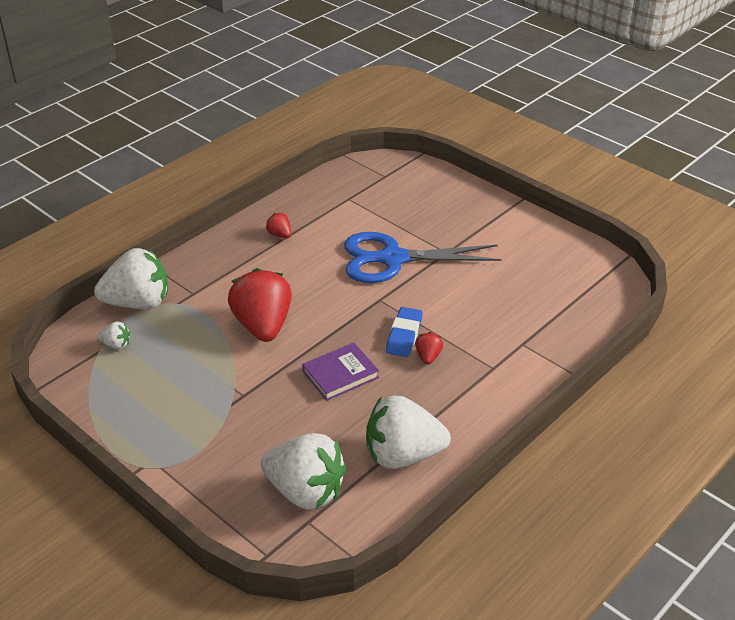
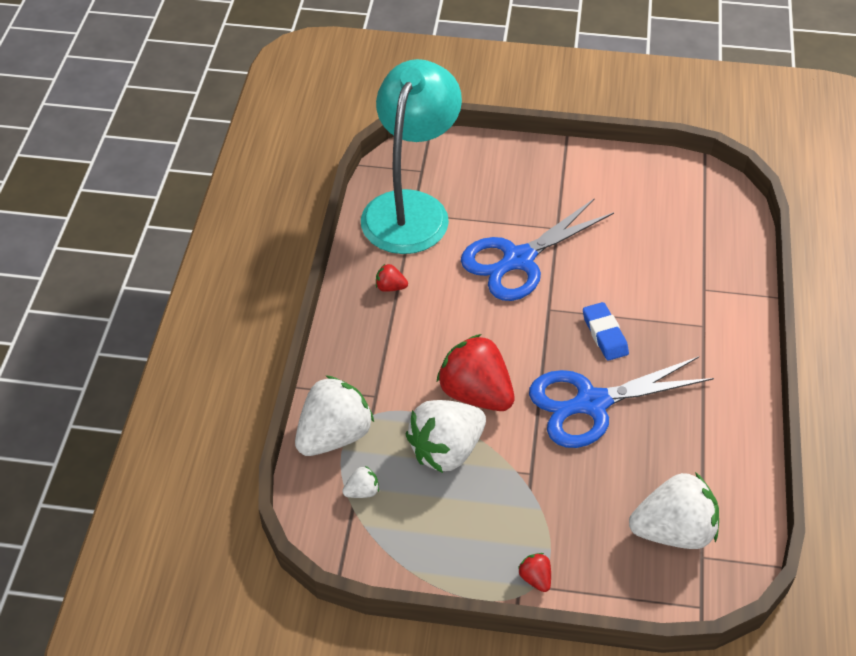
camera: 35 degrees left, 10 degrees up
(340, 374) = (591, 404): purple book -> blue scissors
(350, 195) = (411, 208): none -> turquoise lamp
(403, 455) = (714, 450): white strawberry -> white strawberry (446, 450)
(428, 357) = (644, 344): red strawberry -> red strawberry (535, 578)

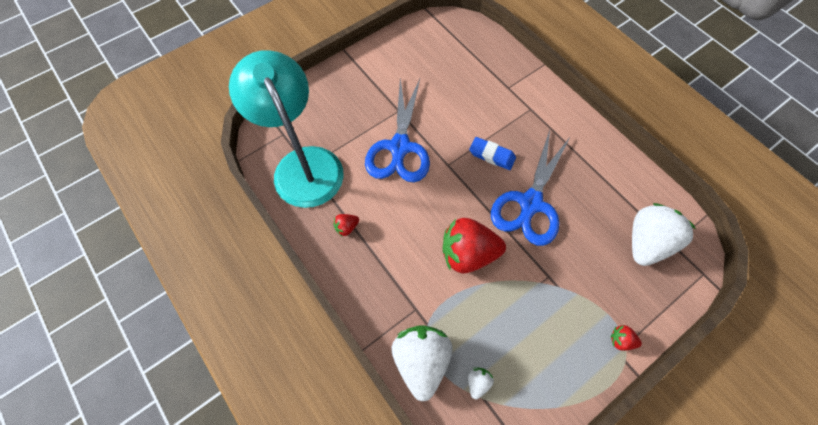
camera: 45 degrees left, 15 degrees up
(446, 450) = (492, 306): white strawberry -> none

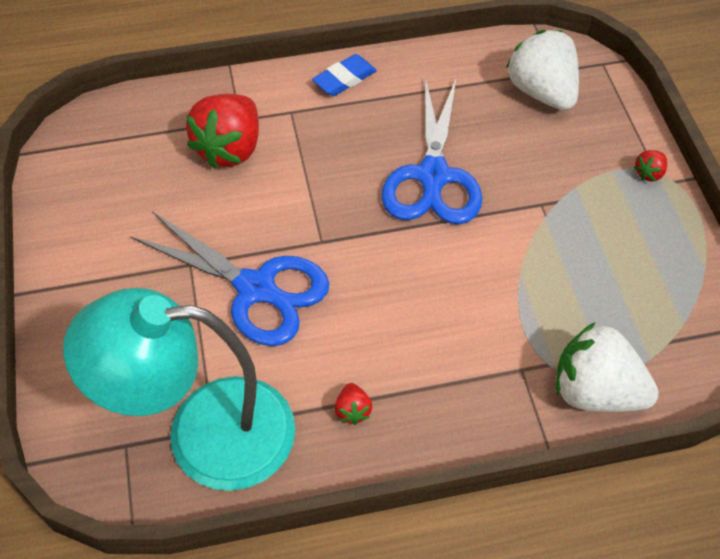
camera: 65 degrees left, 10 degrees down
(468, 253) = (469, 275): red strawberry -> red strawberry (230, 149)
(478, 382) = (647, 339): white strawberry -> none
(492, 155) = (337, 185): blue eraser -> blue eraser (344, 79)
(530, 204) = (433, 177): blue scissors -> blue scissors turned 45 degrees clockwise

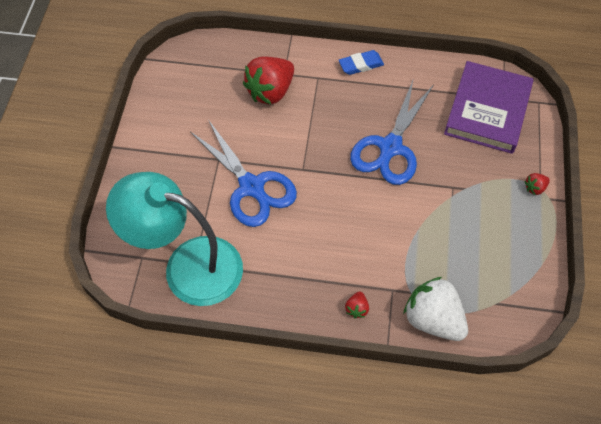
camera: 20 degrees right, 5 degrees up
(353, 410) = (279, 281): red strawberry -> red strawberry (356, 309)
(542, 92) = (487, 110): white strawberry -> purple book

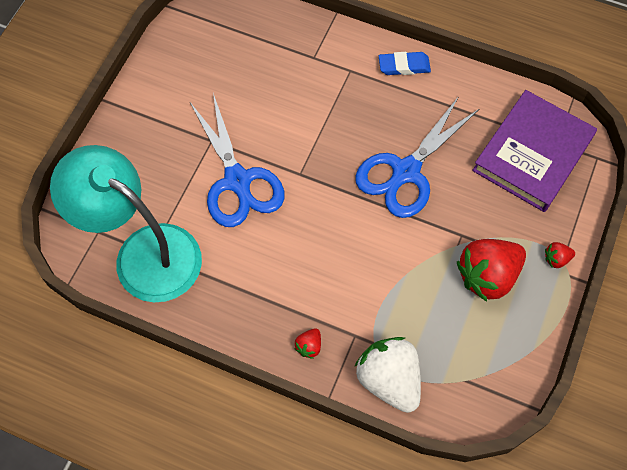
camera: 15 degrees right, 5 degrees up
(270, 91) = (292, 75): red strawberry -> red strawberry (487, 276)

